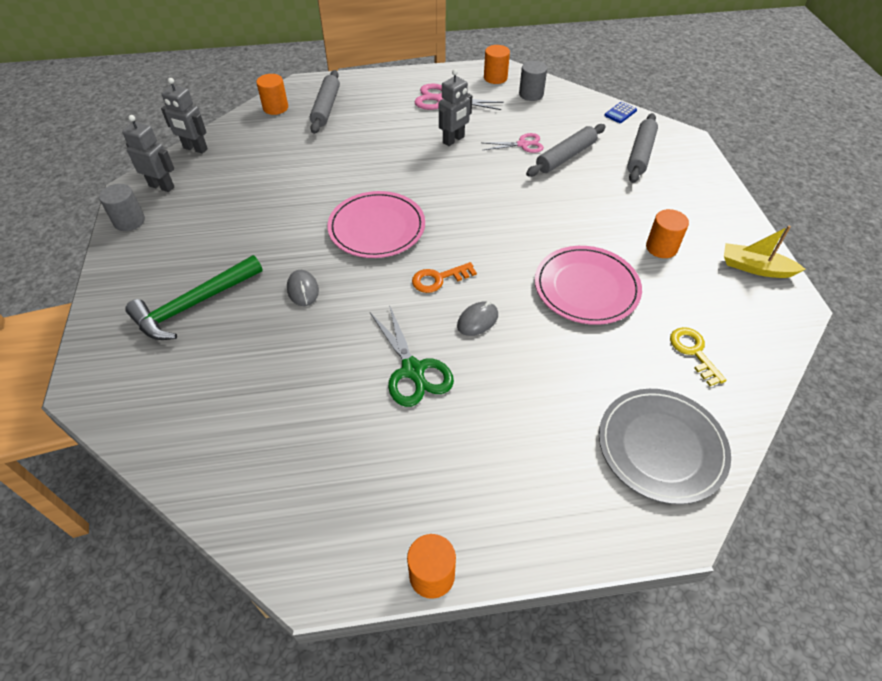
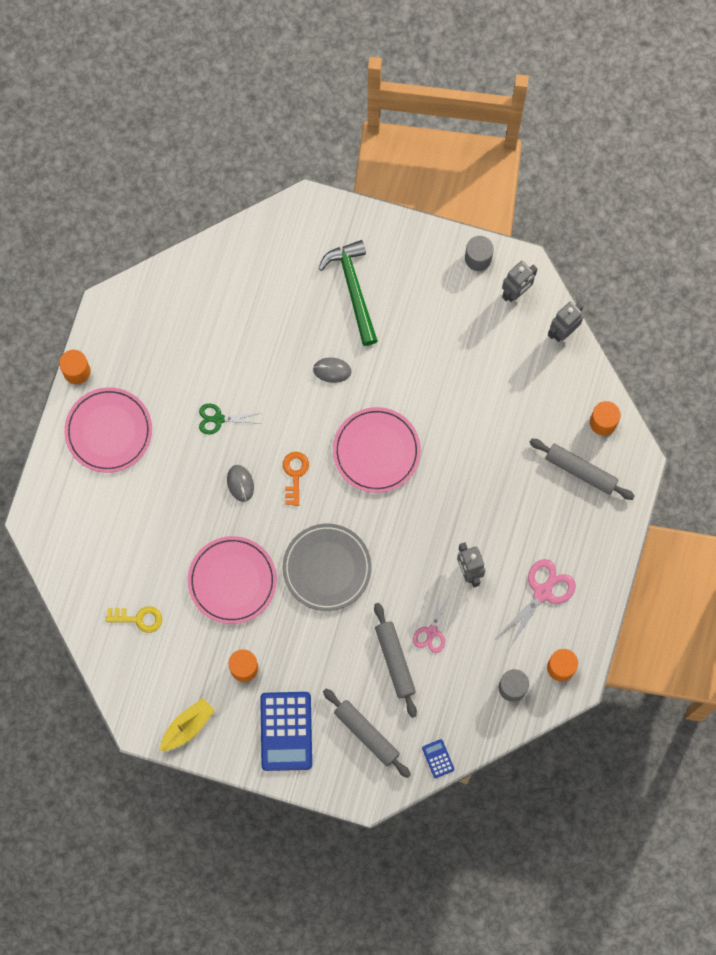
camera: 115 degrees right, 25 degrees up
(413, 370) = (218, 419): green scissors -> green scissors, size x0.65
(496, 487) = (108, 431): none -> pink plate
(661, 447) = (84, 546): grey plate -> grey plate (327, 568)
(688, 200) = (286, 731): none -> blue calculator

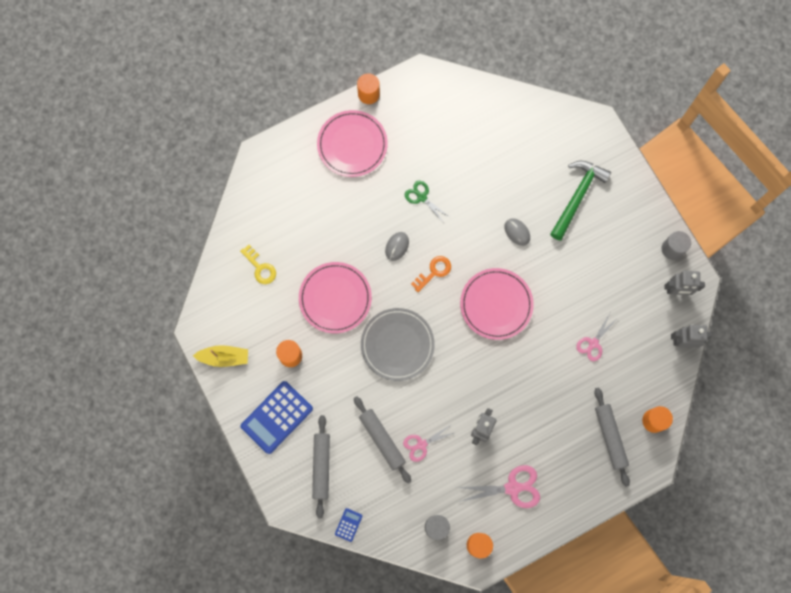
camera: 45 degrees right, 0 degrees up
(395, 661) = (382, 440): grey rolling pin -> grey rolling pin turned 60 degrees counterclockwise
(490, 405) = (593, 343): none -> pink scissors

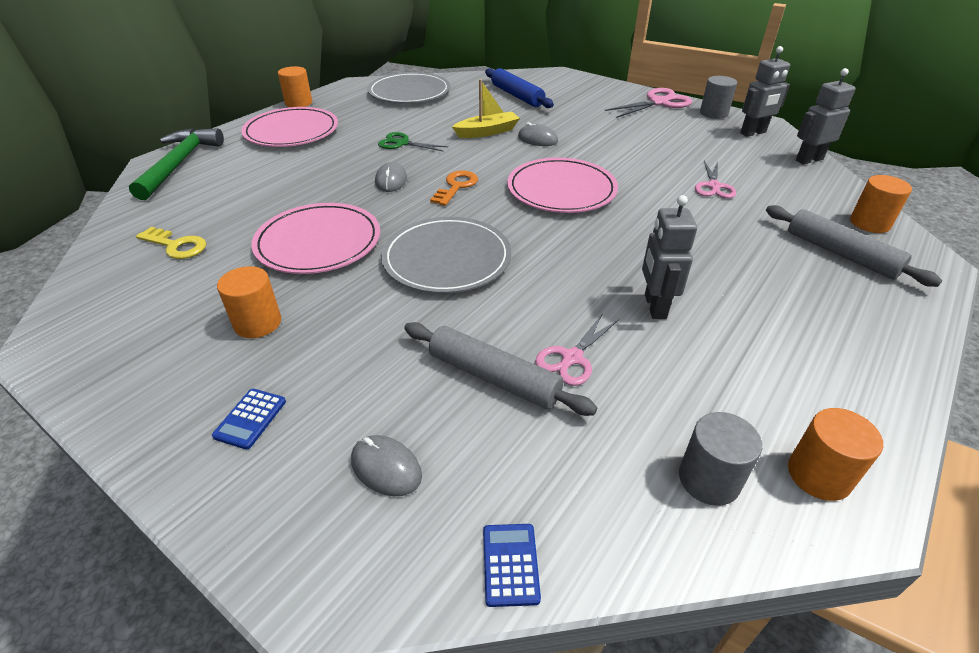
camera: 25 degrees left, 35 degrees down
(224, 357) = (111, 365): yellow boat -> yellow boat (487, 132)
(277, 417) = (250, 419): blue calculator -> blue calculator, size x0.44
(321, 466) = (386, 468): grey rolling pin -> grey mouse
(459, 109) = (409, 92): none -> grey plate
(512, 488) = (780, 359): pink scissors -> pink scissors (658, 102)
(540, 152) = (517, 96): none -> blue rolling pin
(577, 196) = (582, 108): green hammer -> green hammer (180, 164)

